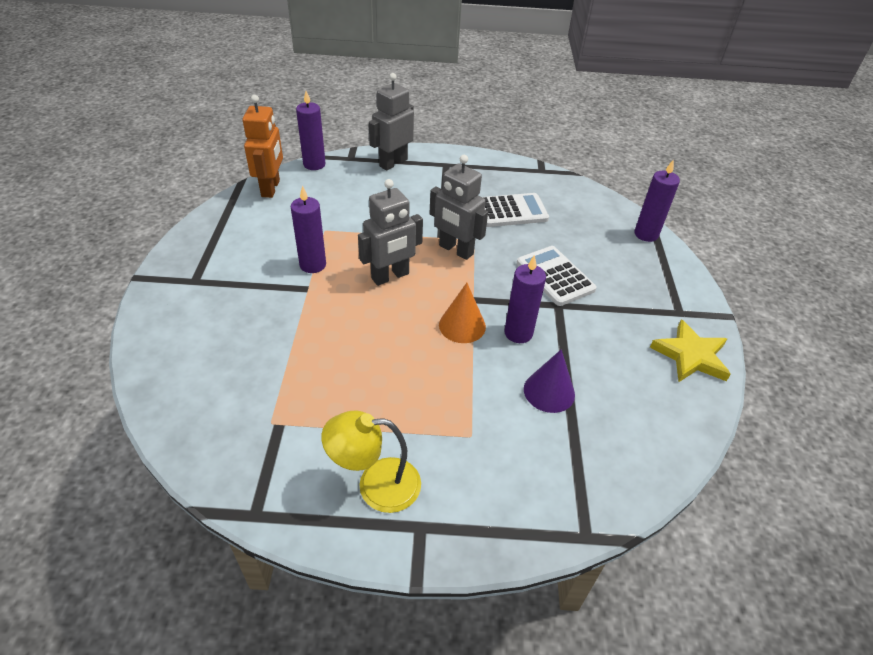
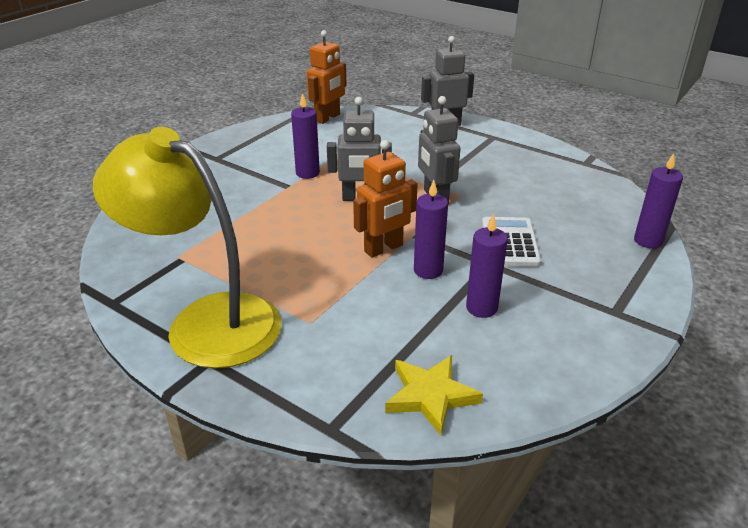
camera: 35 degrees right, 10 degrees down
(314, 164) = (377, 111): purple candle -> purple candle (481, 308)
(376, 485) = (206, 321): yellow lamp -> yellow lamp, size x1.97
(462, 325) = (384, 248): orange cone -> orange robot
(511, 211) = (519, 185): white calculator -> none
(549, 391) = (410, 320): purple cone -> none
(690, 355) = (588, 348): yellow star -> yellow star (430, 396)

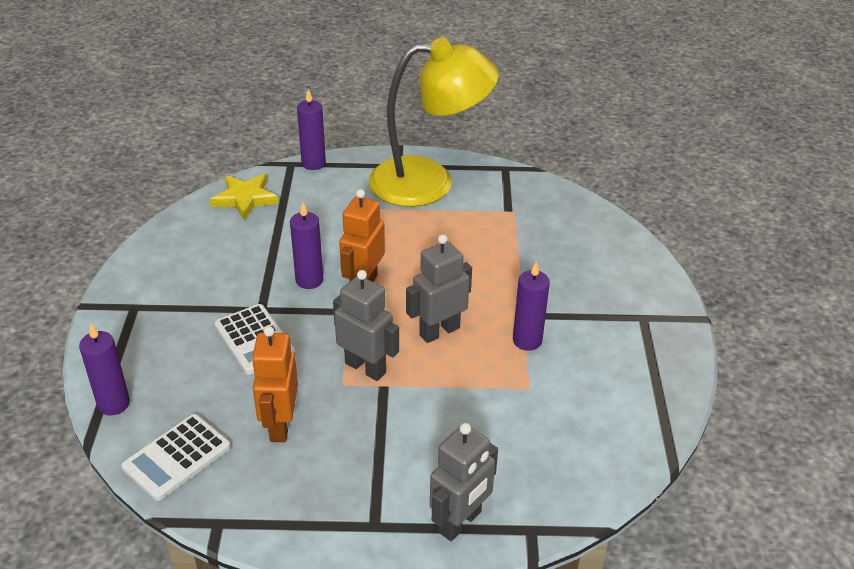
camera: 145 degrees right, 5 degrees up
(328, 118) = (625, 453): orange robot -> orange robot (280, 425)
(481, 308) = (245, 266): purple candle -> purple candle (313, 163)
(603, 197) = (177, 457): none -> white calculator

